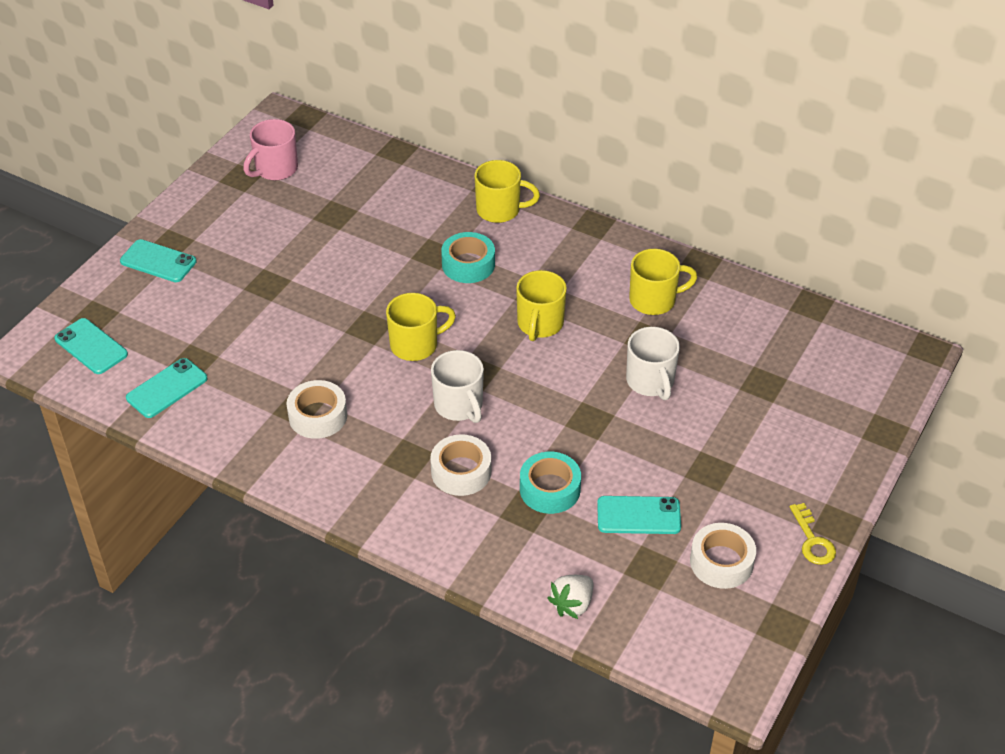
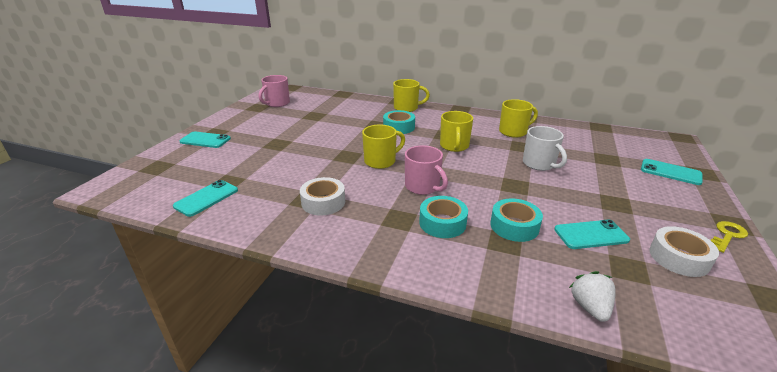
camera: 10 degrees left, 15 degrees down
(91, 347) = (151, 182): turquoise phone -> turquoise phone (670, 172)
(459, 406) = (423, 187): white mug -> pink mug
(461, 472) = (442, 223): white tape -> turquoise tape
(572, 604) = (590, 307): white strawberry -> white strawberry turned 150 degrees clockwise
(813, 540) = (727, 235): yellow key -> yellow key turned 105 degrees counterclockwise

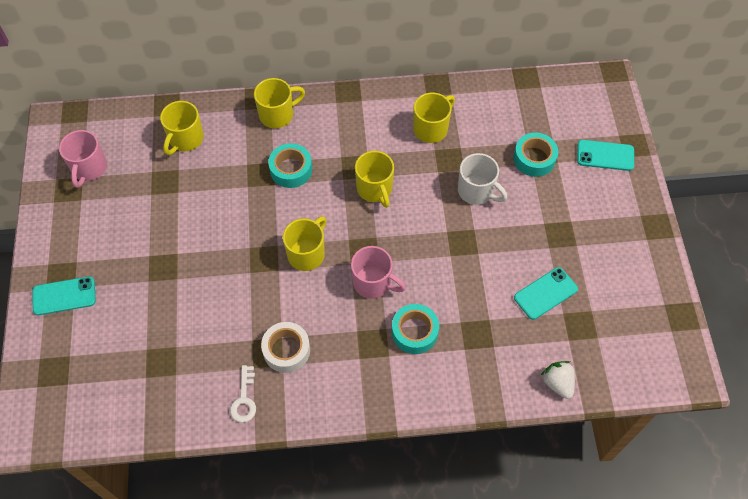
camera: 25 degrees left, 30 degrees up
(206, 198) = (160, 396): turquoise phone -> none
(264, 219) = (244, 399): none -> white key
(342, 105) = (185, 139): none -> yellow mug
(514, 226) = (479, 309): turquoise tape -> turquoise tape (534, 159)
(679, 258) = (616, 295): white tape -> none
(727, 235) = (653, 246): yellow key -> none

